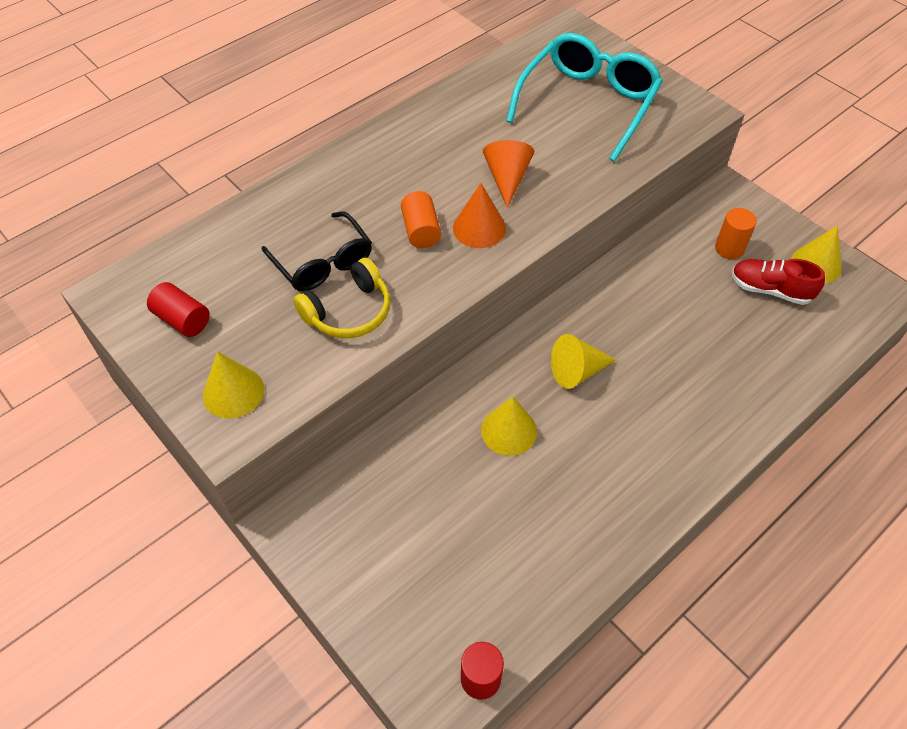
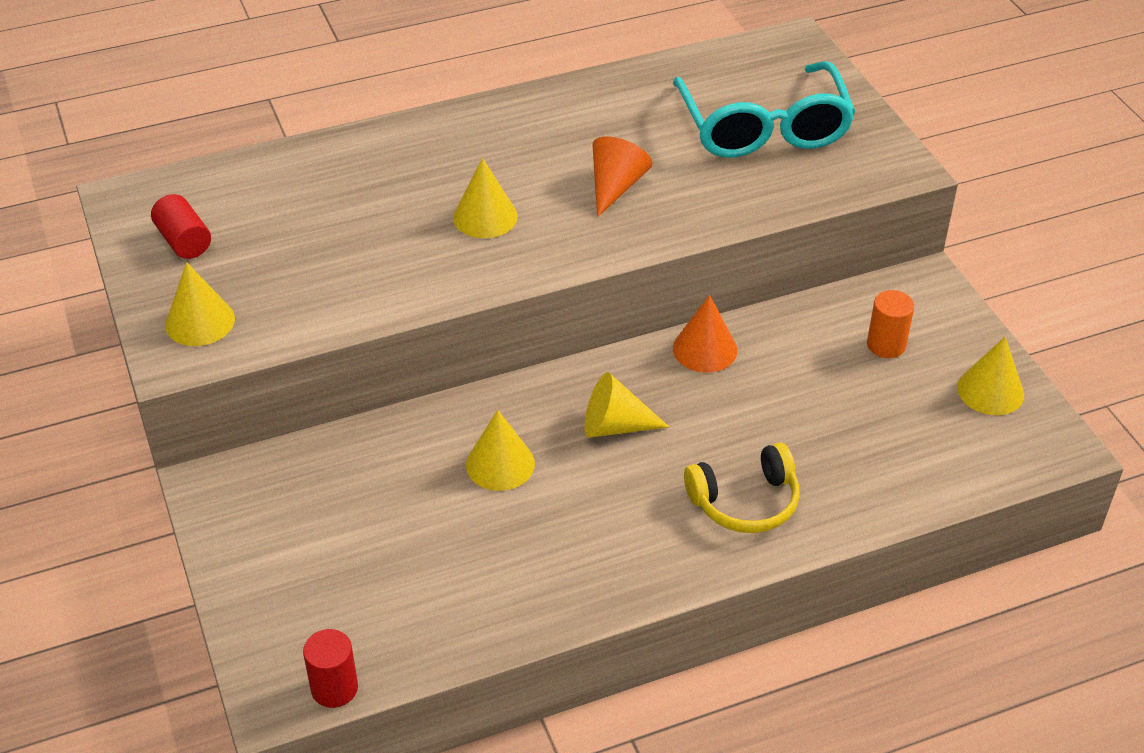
camera: 20 degrees right, 10 degrees down
(323, 263) = (359, 223): black glasses -> none
(349, 312) = (360, 277): yellow headphones -> yellow headphones (745, 502)
(421, 230) = (485, 217): orange cylinder -> yellow cone
(479, 228) = (552, 230): orange cone -> orange cone (705, 349)
(588, 103) = (763, 128): turquoise glasses -> turquoise glasses turned 120 degrees clockwise
(770, 290) = (910, 403): red shoe -> none

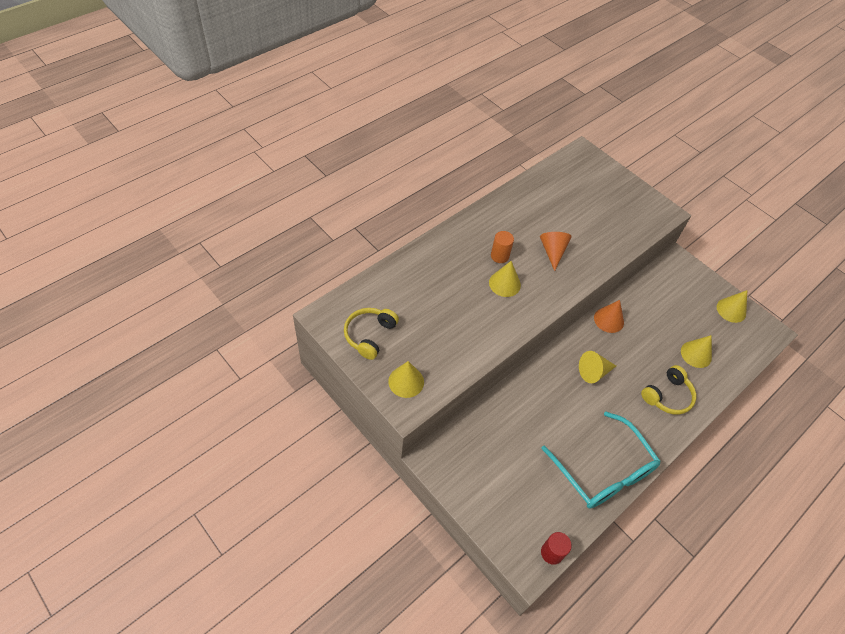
camera: 25 degrees left, 10 degrees up
(184, 241) = (369, 335): red cylinder -> yellow headphones
(500, 464) = (556, 407): yellow cone -> yellow cone (696, 354)
(763, 128) = (597, 204): turquoise glasses -> turquoise glasses (604, 471)
(886, 345) = (679, 297): orange cylinder -> orange cylinder (499, 256)

